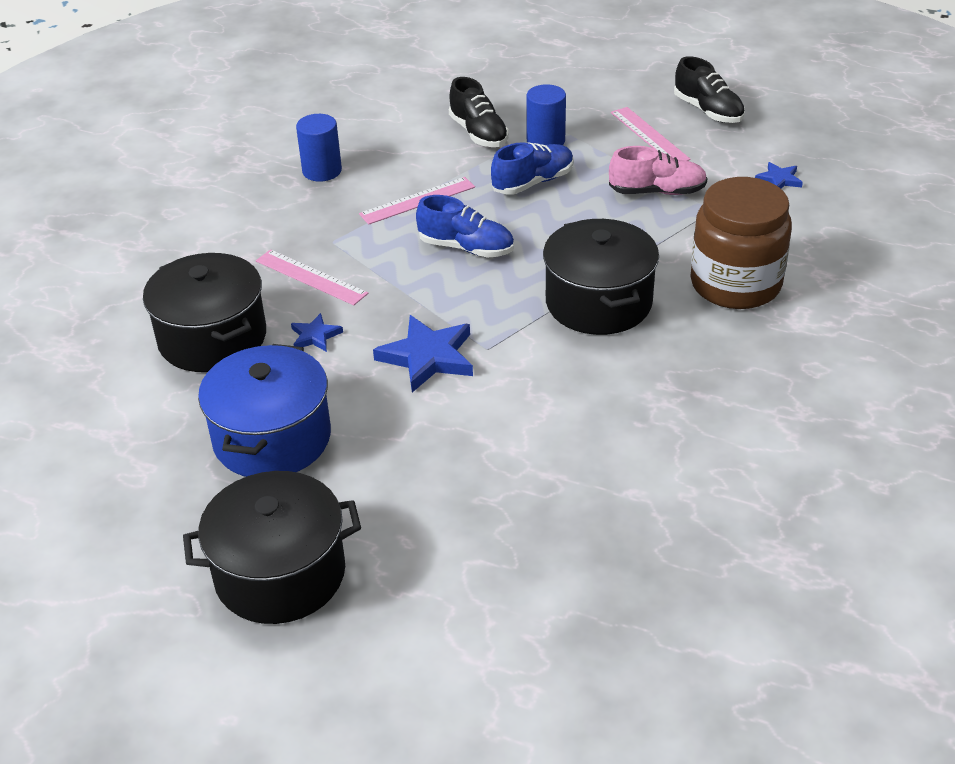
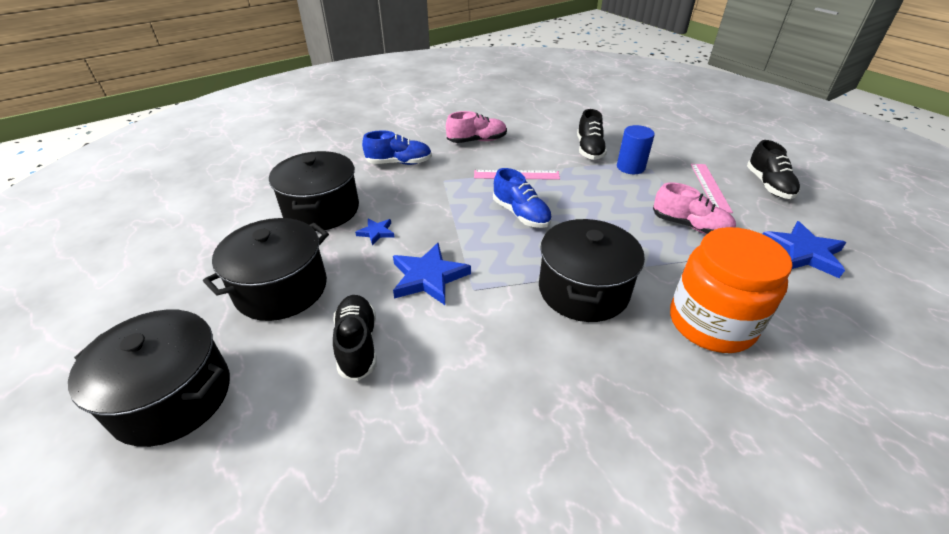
camera: 30 degrees right, 0 degrees up
(272, 438) = (281, 289): blue pot -> black pot
(311, 277) = (411, 196): pink ruler -> none
(322, 171) = (477, 141): blue cylinder -> pink shoe
(419, 448) = (357, 344): none -> black shoe
(533, 182) = (601, 189): blue shoe -> blue shoe (399, 163)
(735, 284) = (711, 323): brown jar -> orange jar
(779, 179) = (802, 252): blue star -> blue star, size x1.89

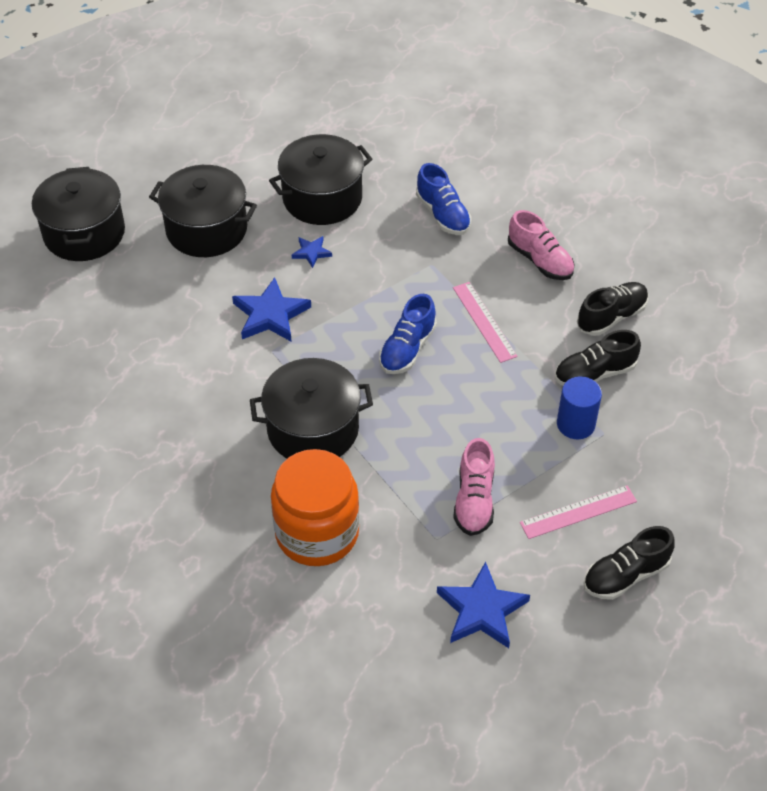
camera: 65 degrees right, 10 degrees up
(357, 344) = (173, 304): black shoe -> black shoe (611, 317)

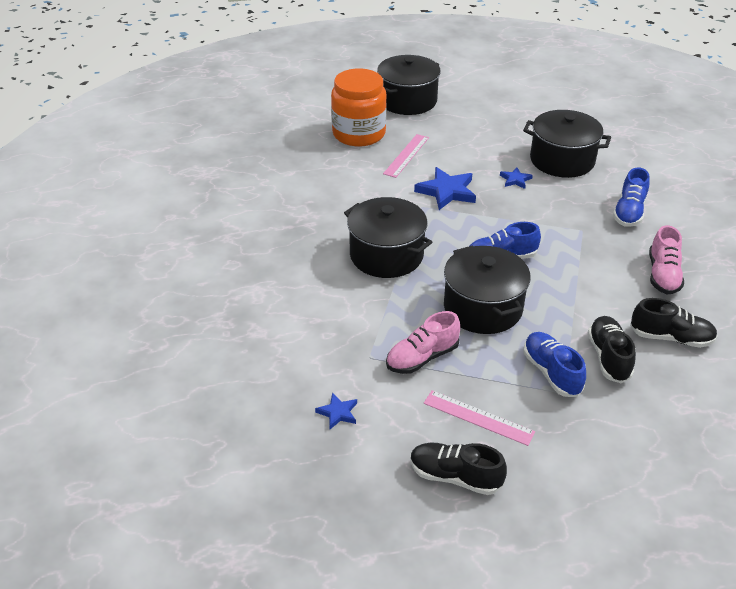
camera: 50 degrees right, 10 degrees down
(206, 229) = (472, 135): black pot -> black pot (483, 308)
(317, 533) = (312, 301): orange jar -> orange jar (359, 134)
(482, 610) = (338, 413): blue star -> blue star, size x0.53
(484, 321) = (572, 279): pink ruler -> pink ruler (406, 155)
(575, 424) = (551, 372): blue cylinder -> blue shoe
(594, 373) = (608, 357): black shoe -> black shoe turned 60 degrees clockwise

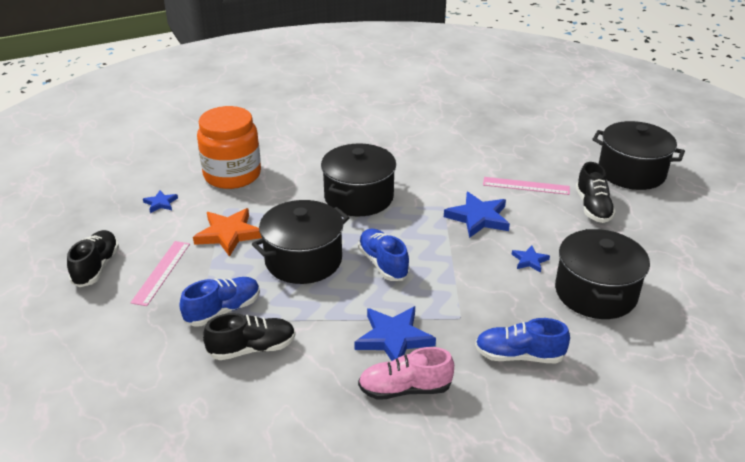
camera: 75 degrees right, 5 degrees down
(359, 134) = (544, 154): orange jar -> orange jar (232, 175)
(422, 357) = (228, 234): pink shoe -> orange star
(603, 270) = (393, 338): none -> blue star
(671, 338) = (294, 397): black shoe -> black shoe (593, 207)

